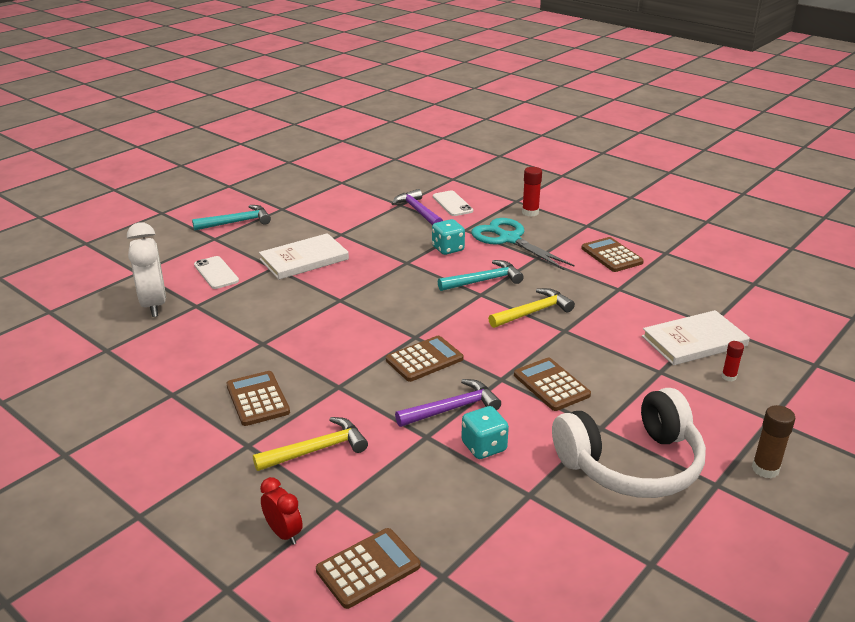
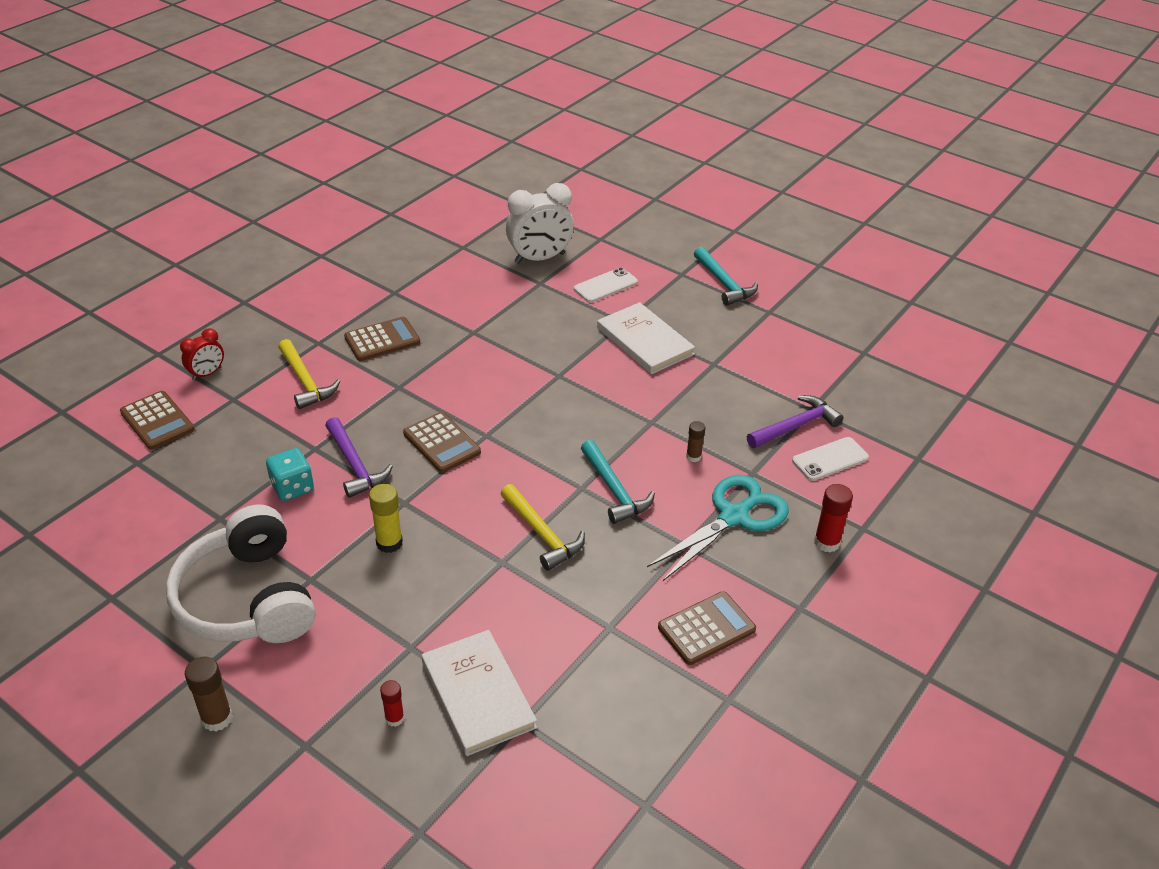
camera: 85 degrees right, 10 degrees up
(448, 249) = (693, 457): turquoise dice -> brown glue stick
(551, 385) = (389, 543): brown calculator -> yellow glue stick

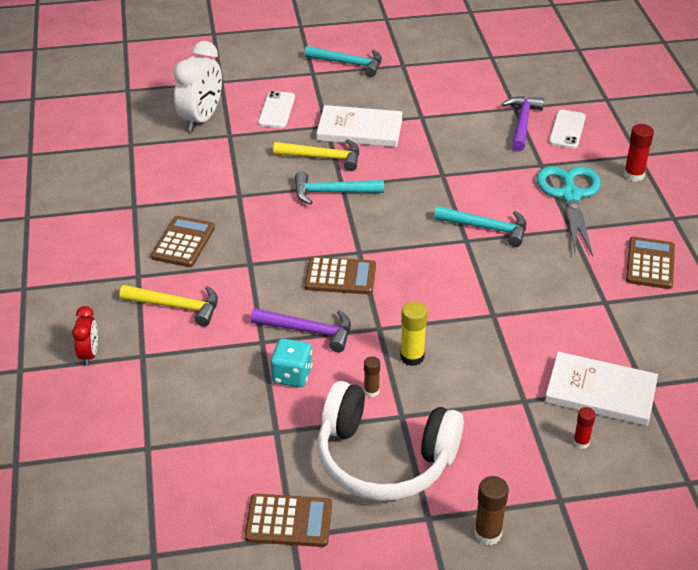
camera: 45 degrees left, 0 degrees up
(157, 421) = (110, 411): brown calculator -> brown calculator (289, 521)
(541, 375) = (332, 192): none -> turquoise hammer
(542, 534) = (489, 282): yellow hammer -> yellow hammer (323, 157)
(693, 457) = (497, 178): brown glue stick -> brown glue stick (371, 391)

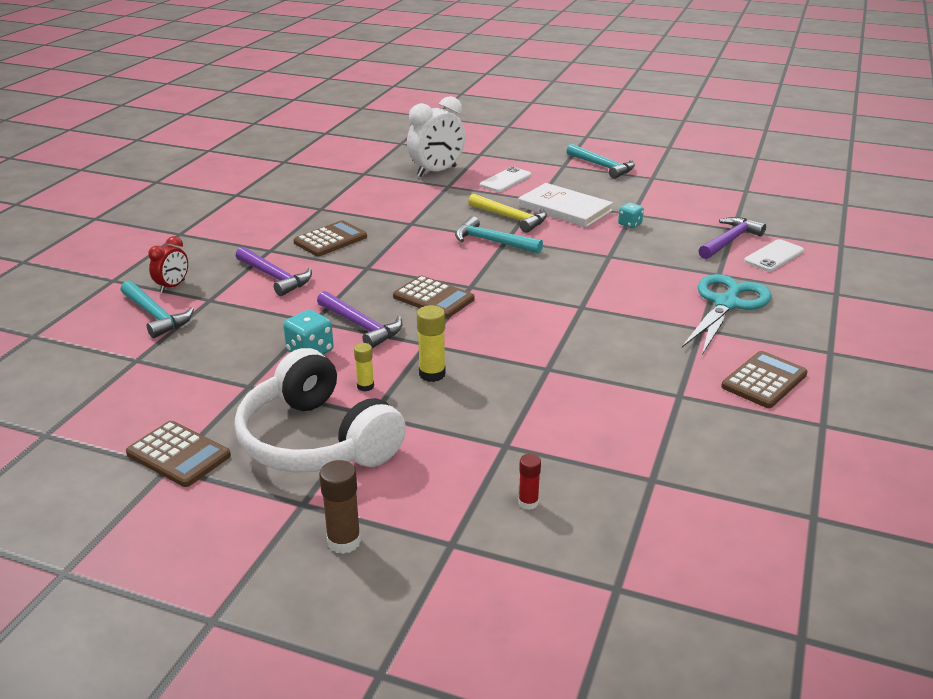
camera: 30 degrees right, 10 degrees down
(177, 306) = (275, 277): yellow hammer -> purple hammer
(371, 391) = (365, 386): brown glue stick -> yellow glue stick
(429, 130) = (630, 224): none -> turquoise dice
(487, 228) = (612, 304): turquoise hammer -> turquoise hammer (156, 316)
(600, 392) = (596, 467): white book -> none
(633, 175) = (815, 307): red glue stick -> none

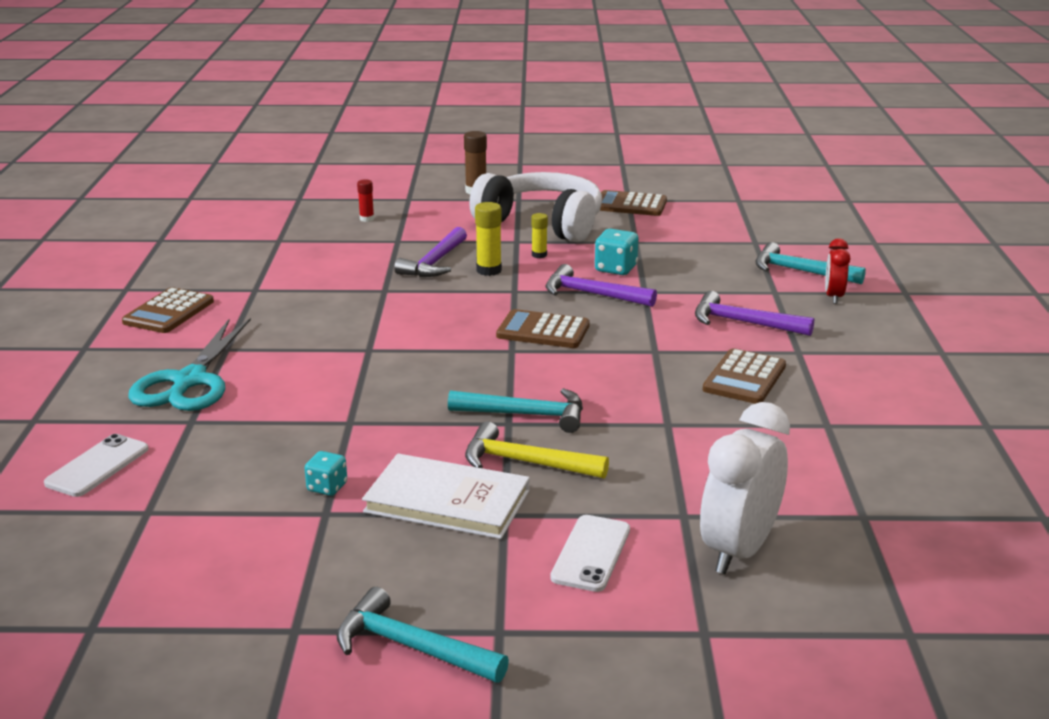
camera: 160 degrees right, 5 degrees down
(730, 240) = (160, 484): purple hammer -> purple hammer (434, 263)

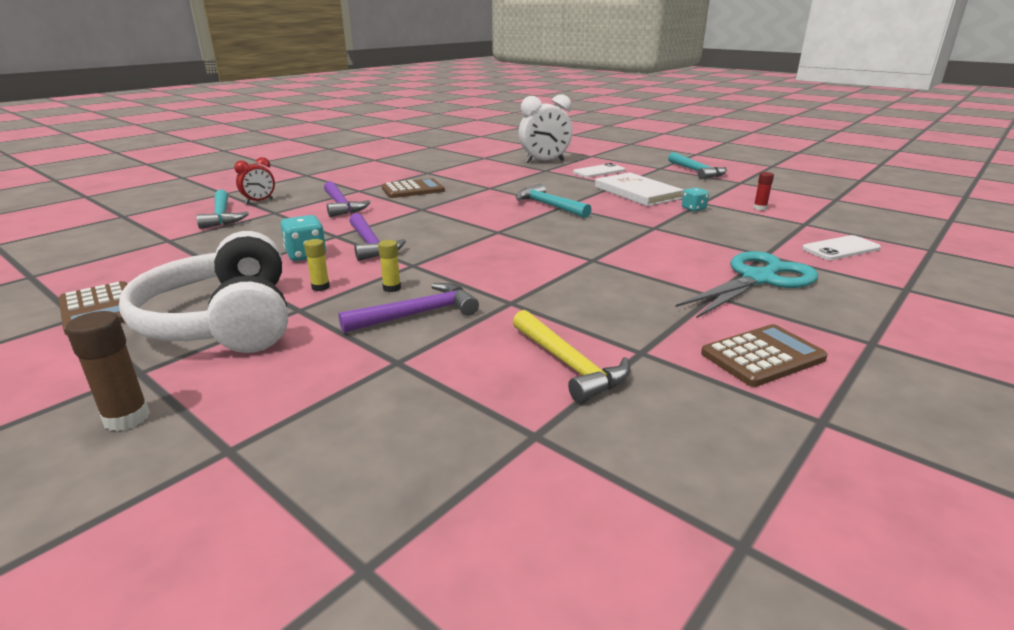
camera: 140 degrees left, 0 degrees up
(367, 219) = (361, 425): red glue stick -> red glue stick (760, 208)
(489, 270) = (392, 288): yellow glue stick -> yellow glue stick, size x0.63
(525, 462) = (581, 193): yellow hammer -> yellow hammer (569, 365)
(543, 331) = (456, 235): brown calculator -> none

